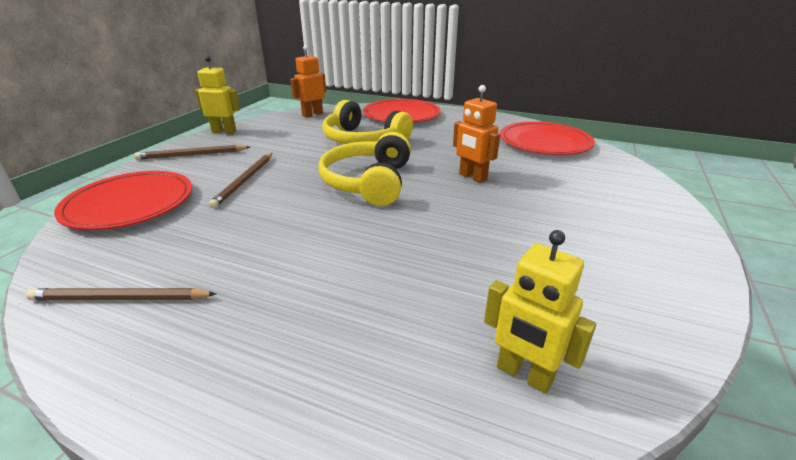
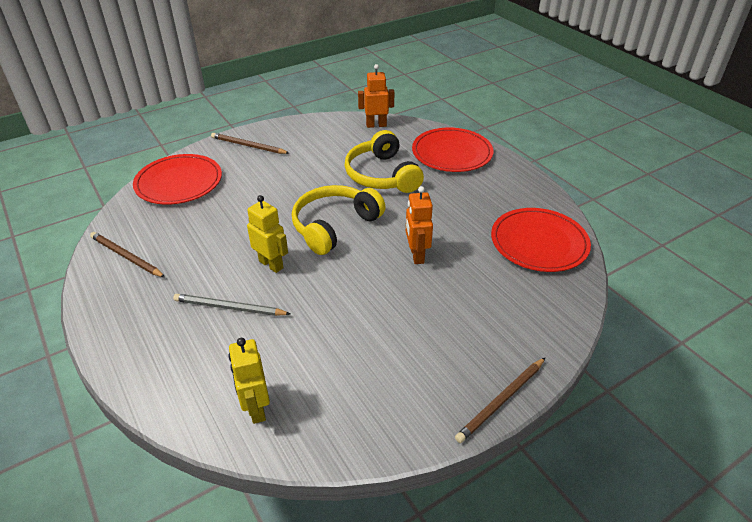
camera: 35 degrees right, 10 degrees up
(224, 131) = (291, 125): yellow robot -> yellow robot (271, 264)
(244, 181) = (257, 188): brown pencil -> brown pencil (501, 401)
(345, 288) = (229, 307): none -> grey pencil

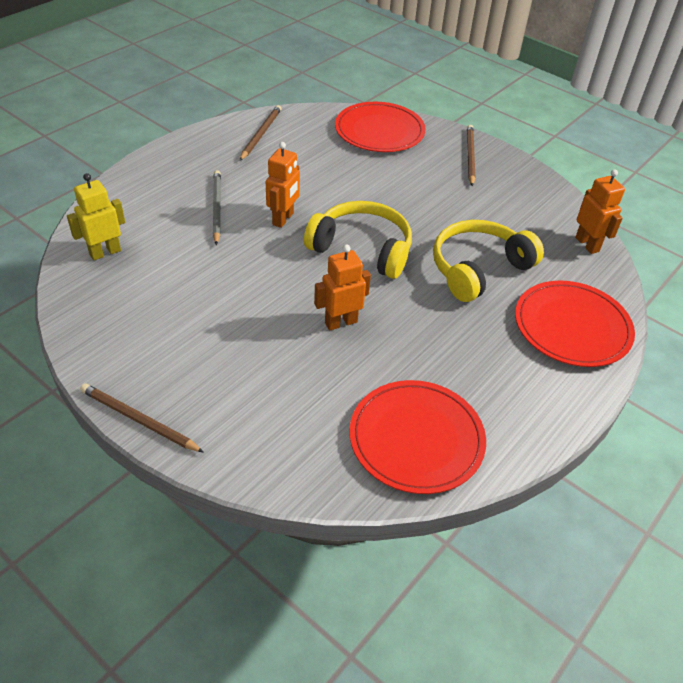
camera: 70 degrees right, 5 degrees up
(271, 264) = (283, 219): yellow robot -> orange robot

